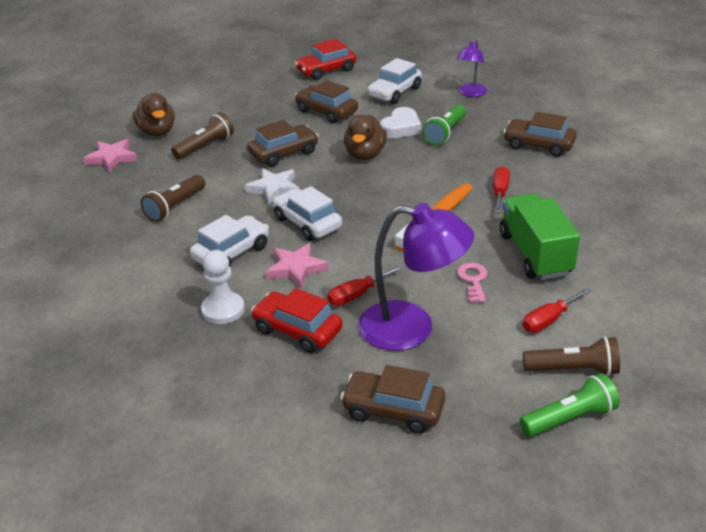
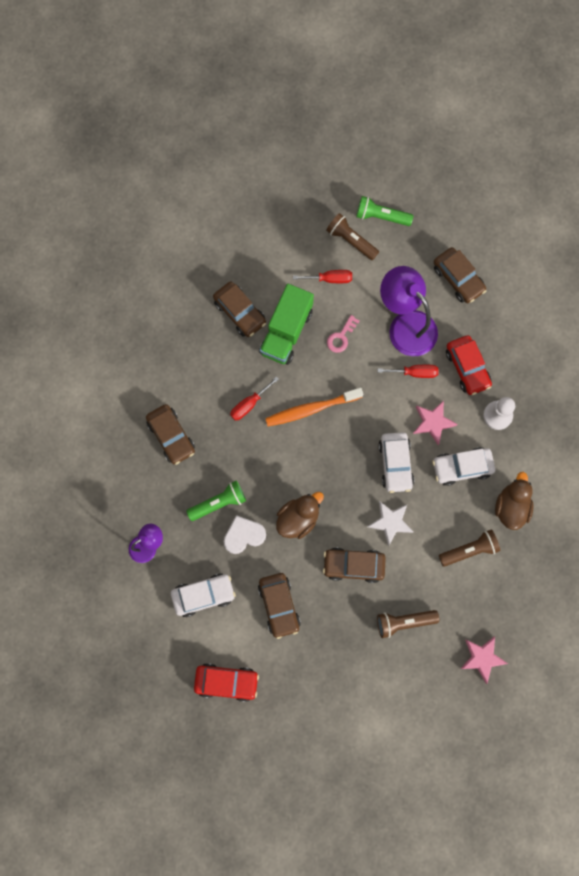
camera: 145 degrees left, 40 degrees up
(157, 132) = (428, 677): brown duck -> brown duck (511, 507)
(601, 243) = (240, 312): none -> brown car

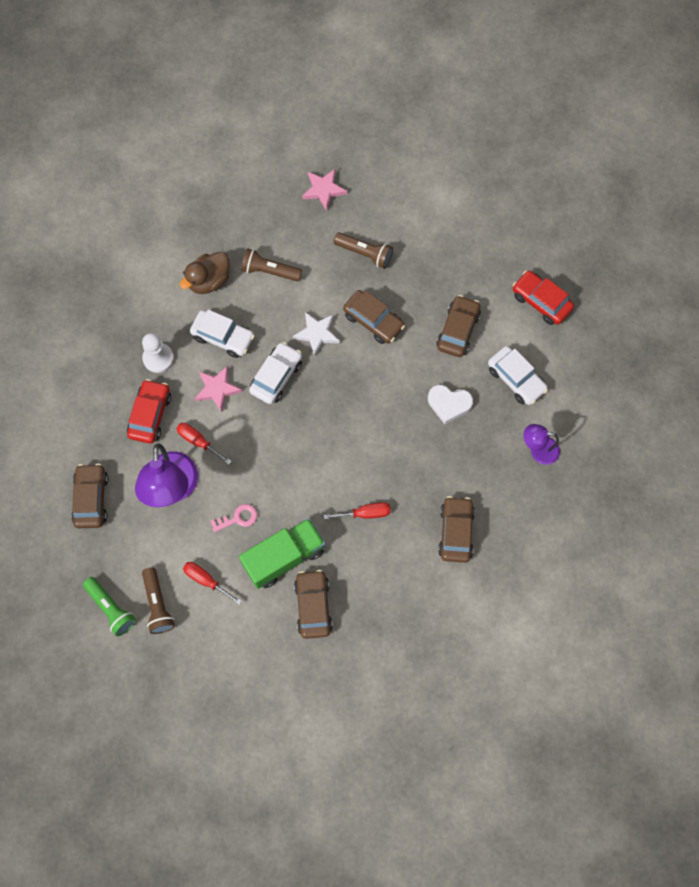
camera: 145 degrees left, 5 degrees down
(203, 595) = (516, 379): white car -> white car turned 150 degrees counterclockwise
(219, 503) = (452, 445): green flashlight -> none
(298, 519) = (392, 387): brown duck -> none
(311, 409) = (313, 471): orange toothbrush -> none

